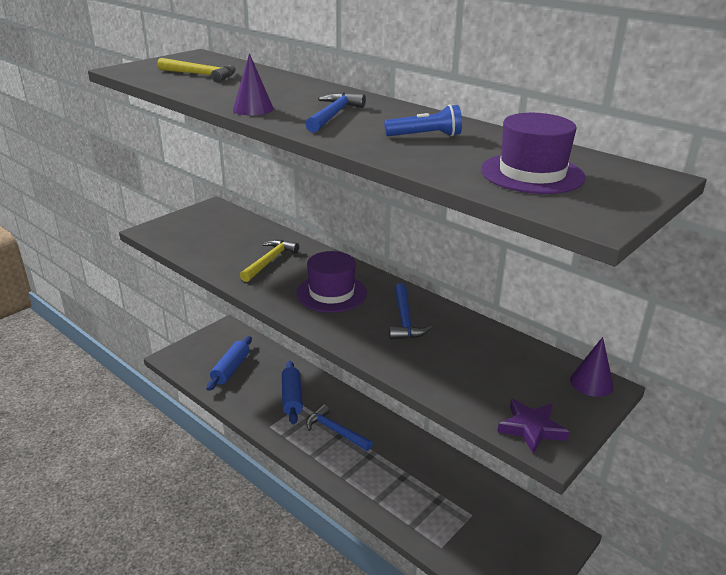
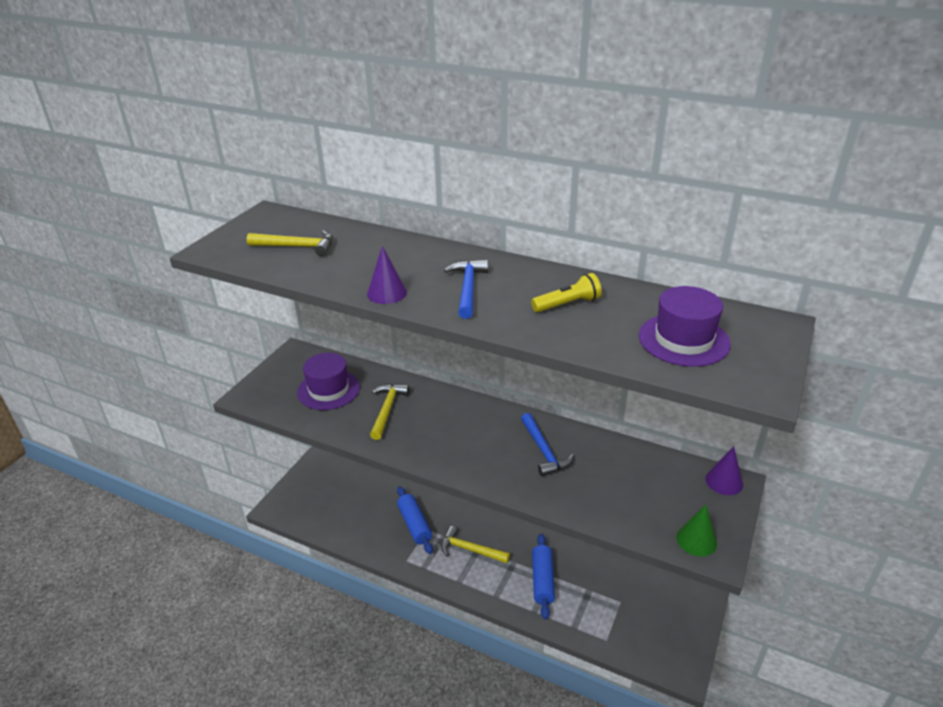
camera: 15 degrees left, 5 degrees up
(230, 369) = (341, 507): blue rolling pin -> blue rolling pin (542, 580)
(331, 293) = (464, 435): purple hat -> purple hat (328, 390)
(335, 431) = (470, 550): blue hammer -> yellow hammer
(425, 136) = (567, 304): blue flashlight -> yellow flashlight
(531, 428) = (696, 540): purple star -> green cone

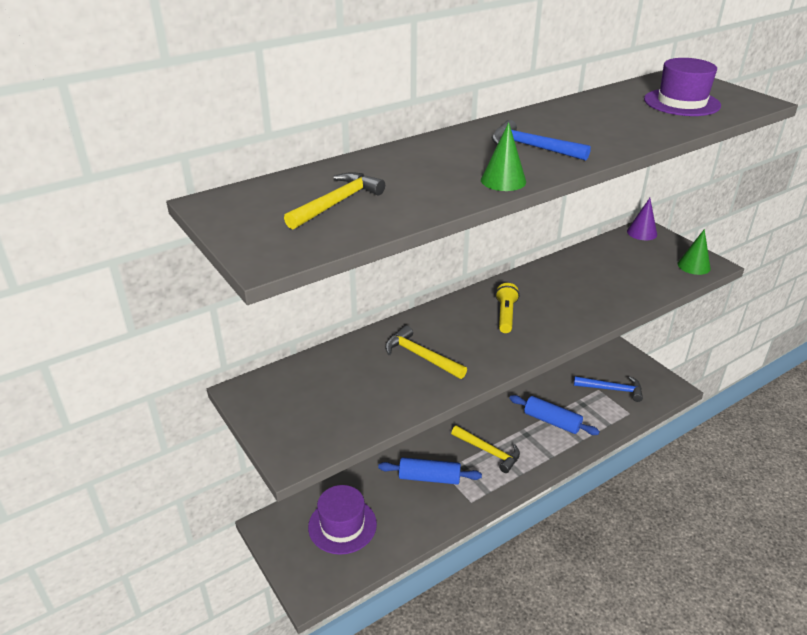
camera: 60 degrees left, 0 degrees up
(328, 390) = (347, 386): purple hat -> purple hat (342, 525)
(387, 293) = (503, 180): purple cone -> green cone
(470, 550) = (488, 451): yellow hammer -> yellow hammer turned 105 degrees counterclockwise
(544, 451) = (553, 291): blue hammer -> blue hammer (612, 389)
(567, 304) = (597, 121): yellow flashlight -> yellow flashlight (505, 315)

